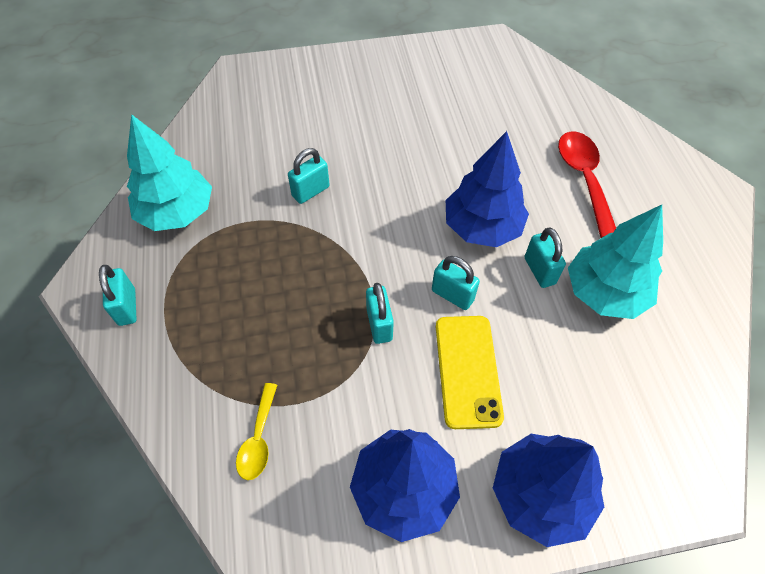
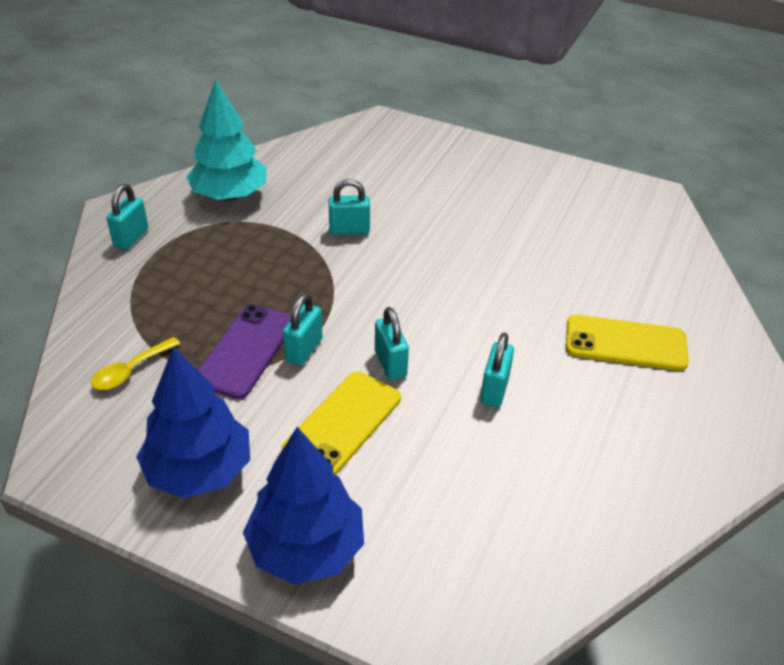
camera: 35 degrees right, 15 degrees down
(335, 355) = (246, 351): none -> purple phone
(482, 227) = (475, 329): blue tree -> none
(584, 179) = (625, 343): red spoon -> yellow phone
(604, 293) = (542, 441): turquoise tree -> none

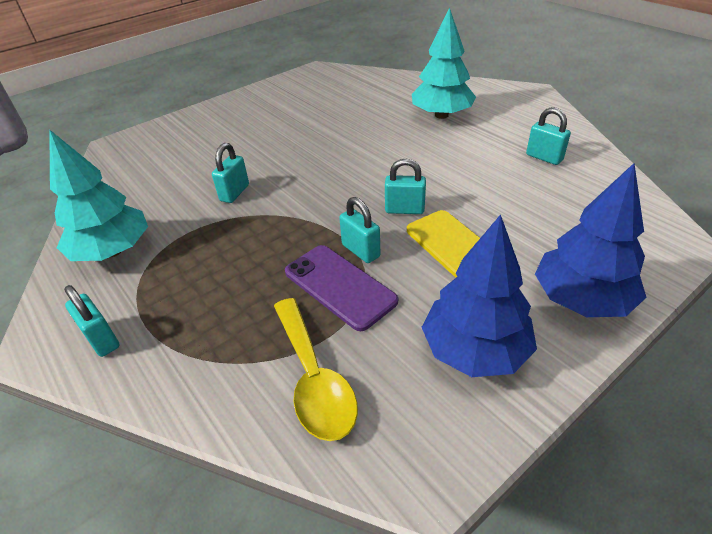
camera: 60 degrees left, 0 degrees up
(131, 370) = (313, 378): yellow spoon -> yellow spoon, size x1.69
(494, 390) = (456, 172): turquoise padlock -> turquoise padlock (544, 157)
(625, 343) = (441, 115): yellow phone -> turquoise tree

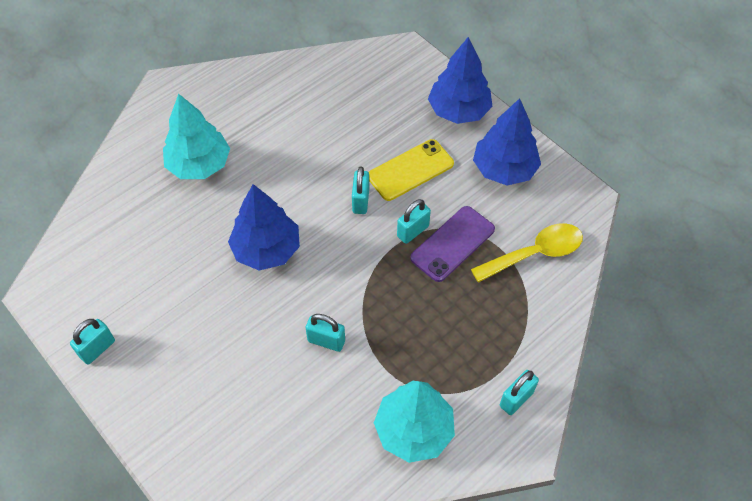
camera: 95 degrees left, 15 degrees up
(344, 155) = (266, 249): none -> blue tree
(544, 157) = (291, 99): turquoise padlock -> turquoise padlock (97, 349)

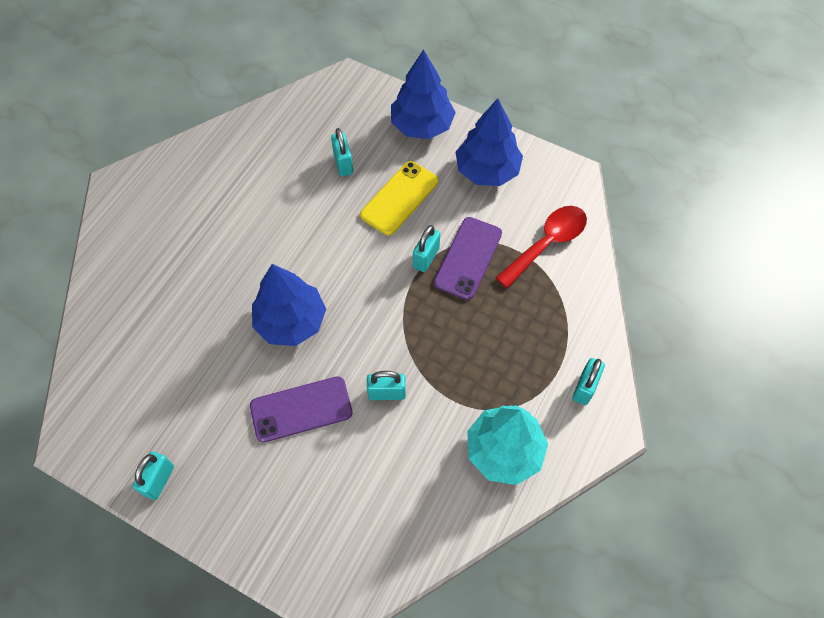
camera: 20 degrees left, 5 degrees up
(199, 165) = (186, 256): turquoise tree -> none
(244, 329) = (301, 409): none -> purple phone
(360, 201) = (364, 243): turquoise padlock -> turquoise padlock (343, 163)
(534, 254) = (547, 244): yellow spoon -> red spoon

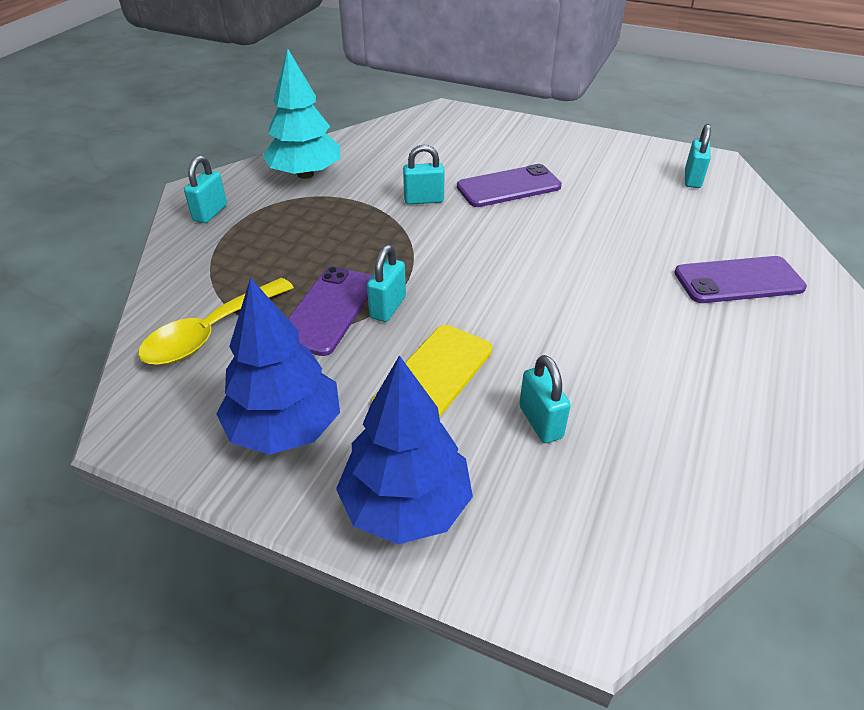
camera: 175 degrees right, 20 degrees down
(159, 480) = (619, 147): turquoise padlock -> turquoise padlock (692, 179)
(161, 265) = (738, 281): none -> purple phone
(291, 321) = (546, 242): blue tree -> none
(547, 244) = (211, 332): red spoon -> yellow spoon

